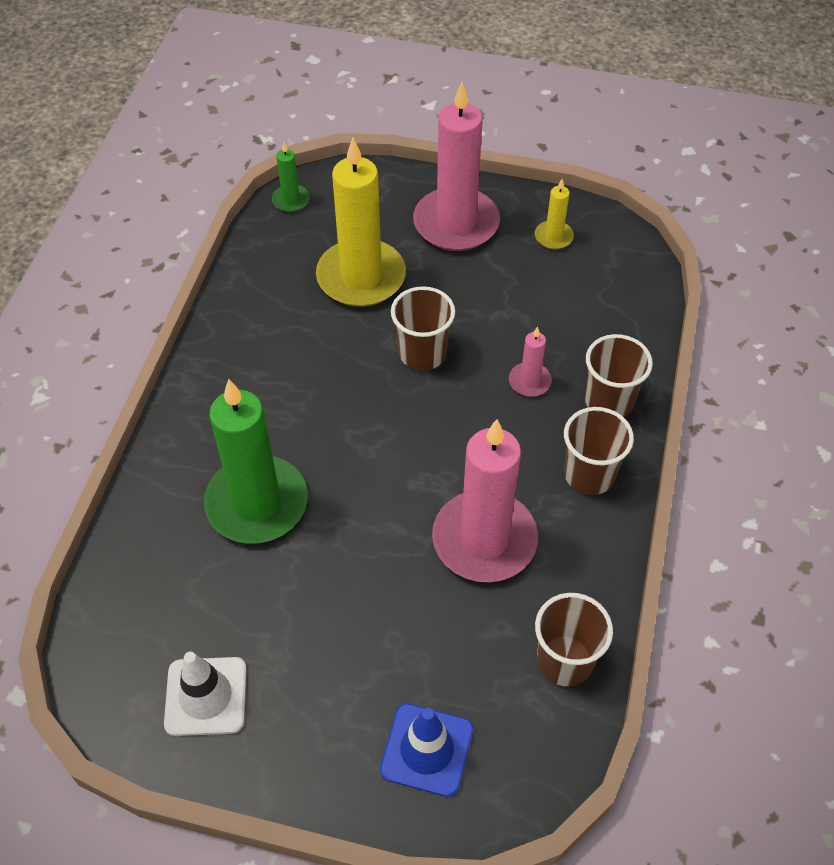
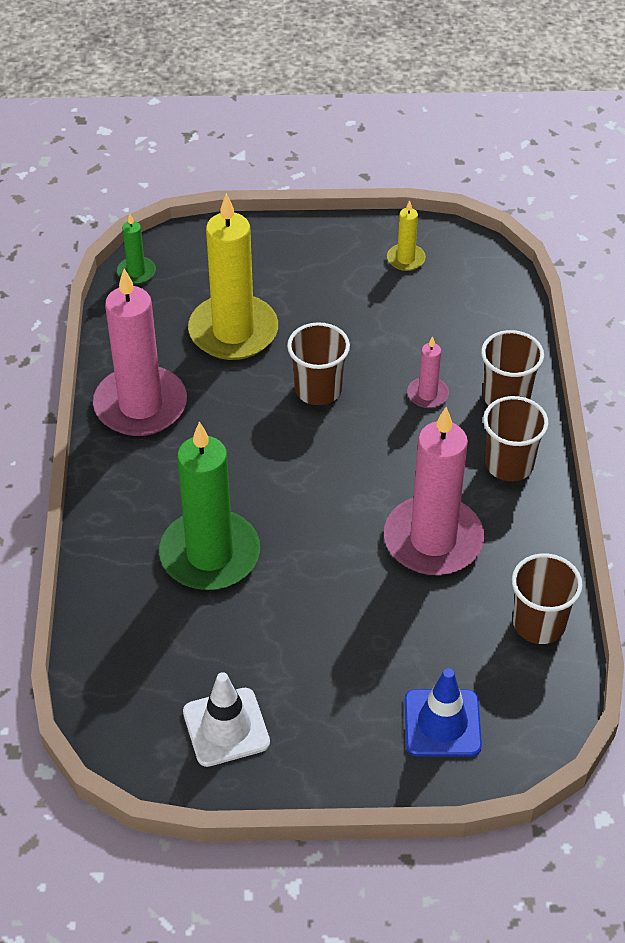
camera: 15 degrees left, 5 degrees down
(456, 223) = (308, 264): pink candle -> pink candle (140, 405)

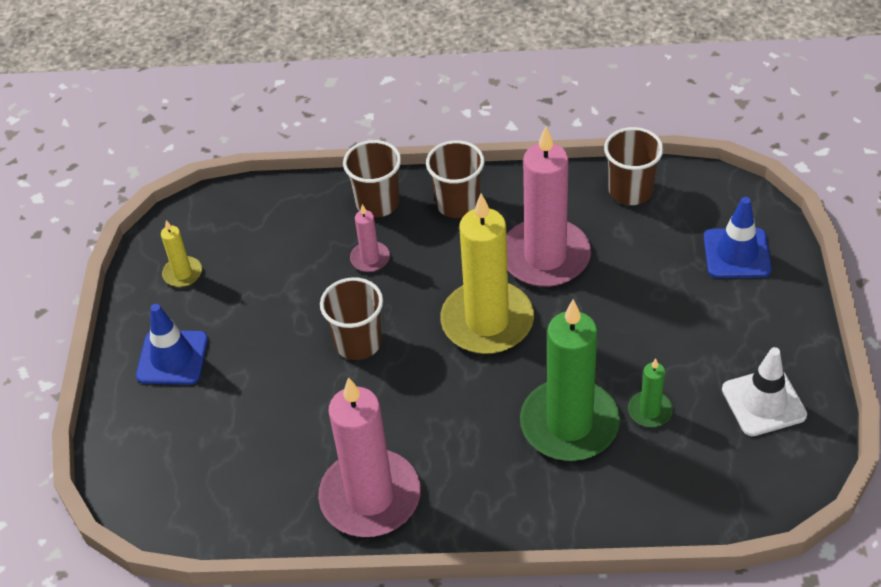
camera: 85 degrees left, 0 degrees up
(136, 272) = (162, 516): green candle -> green candle (650, 411)
(233, 331) = (268, 417): yellow candle -> yellow candle (487, 321)
(304, 262) = (172, 358): none -> blue traffic cone

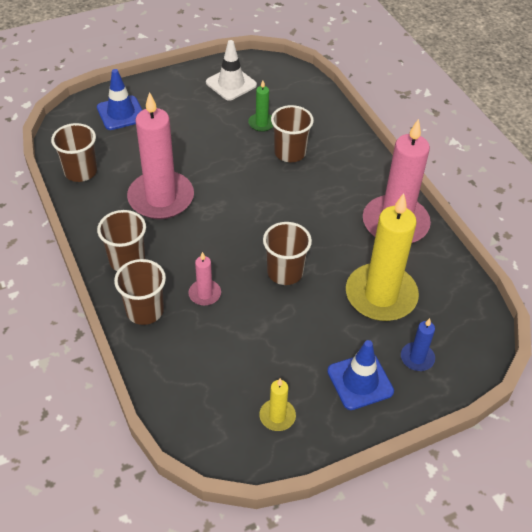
camera: 120 degrees left, 0 degrees up
(163, 424) = (417, 358): none -> blue candle
(487, 321) = (232, 211): yellow candle -> yellow candle (381, 295)
(569, 424) = (290, 153): green candle -> brown cup

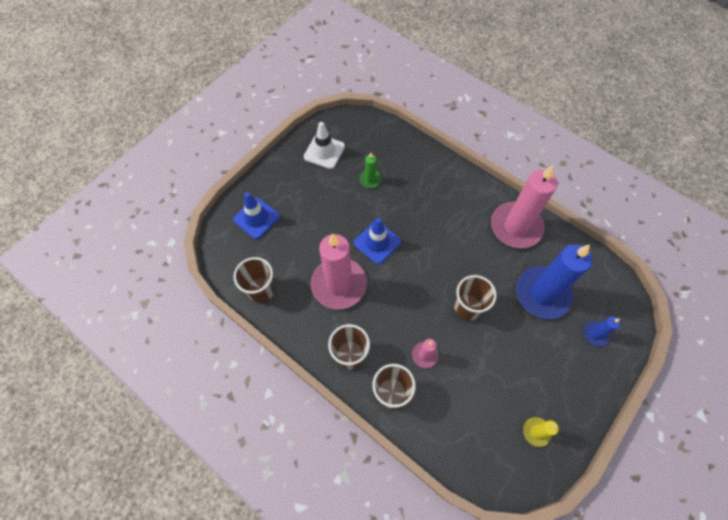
camera: 25 degrees left, 15 degrees up
(290, 153) = (407, 197): brown cup -> none
(360, 381) = (571, 373): blue traffic cone -> blue traffic cone (377, 242)
(381, 295) = (542, 294): yellow candle -> blue candle

